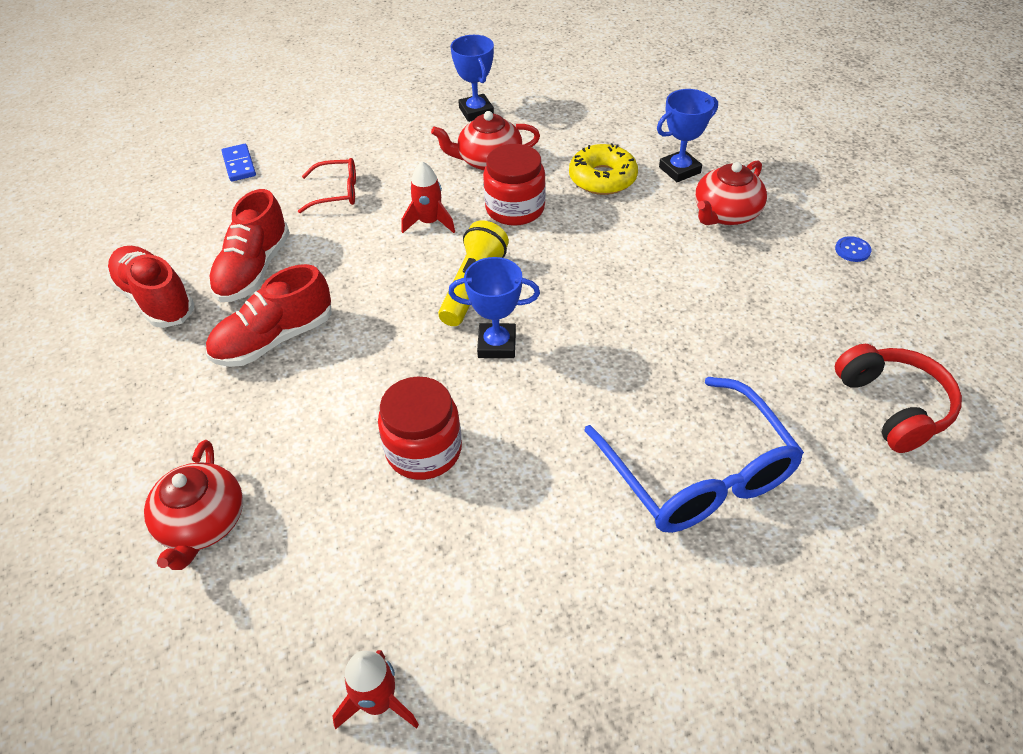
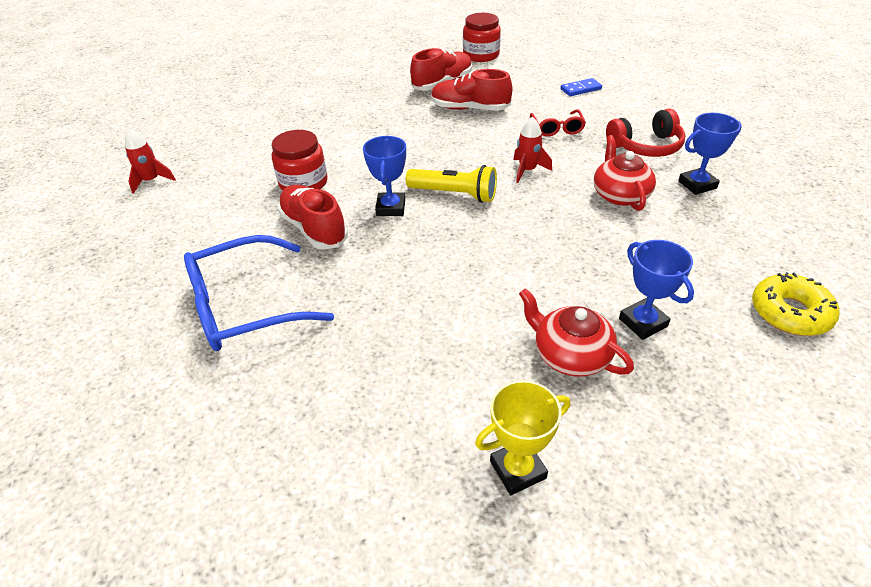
camera: 90 degrees right, 5 degrees down
(202, 523) = (277, 121): red teapot -> none
(274, 339) = (406, 123): red shoe -> red shoe (314, 229)
(515, 208) = (553, 211): red jar -> red jar (481, 55)
(602, 178) = (611, 264): yellow donut -> yellow donut (790, 313)
(852, 250) = (518, 469): blue button -> yellow trophy
(893, 406) = (275, 456): red headphones -> red headphones (646, 146)

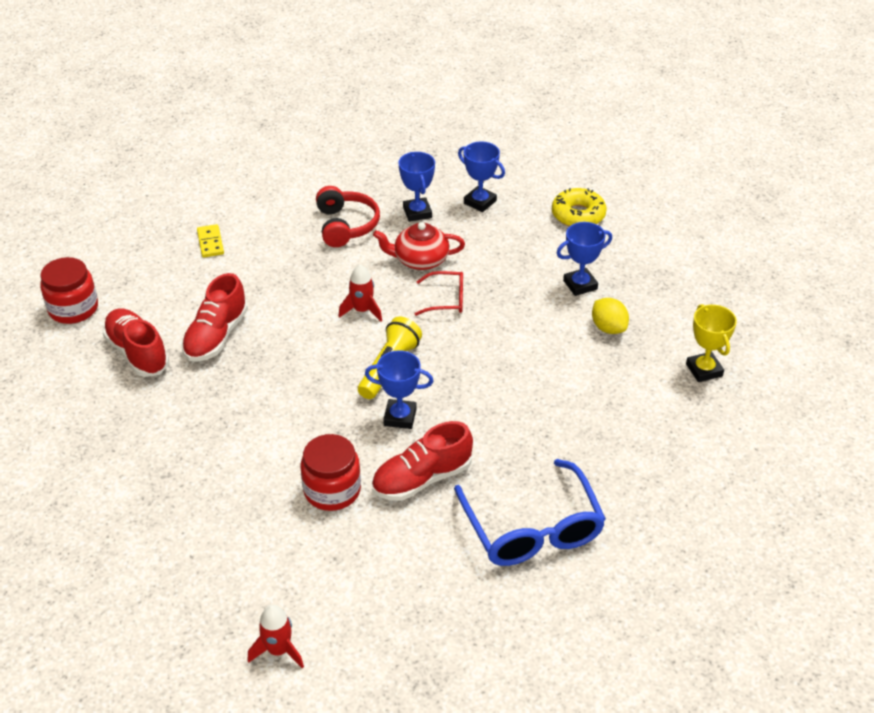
camera: 85 degrees left, 0 degrees up
(557, 128) = (289, 276): red glasses -> red glasses (446, 299)
(570, 355) = (608, 328): red teapot -> yellow lemon
(580, 89) = (210, 243): blue domino -> yellow domino
(750, 225) = (480, 202): none -> blue trophy

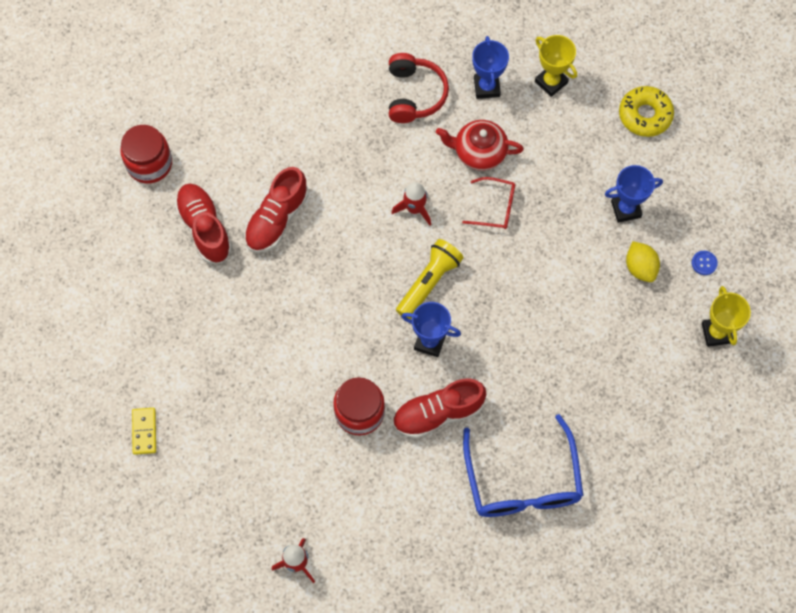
camera: 10 degrees right, 25 degrees up
(210, 243) = (282, 97): yellow domino -> yellow domino (144, 431)
(480, 202) = (551, 82): blue trophy -> yellow trophy
(672, 316) = (704, 263): none -> blue button

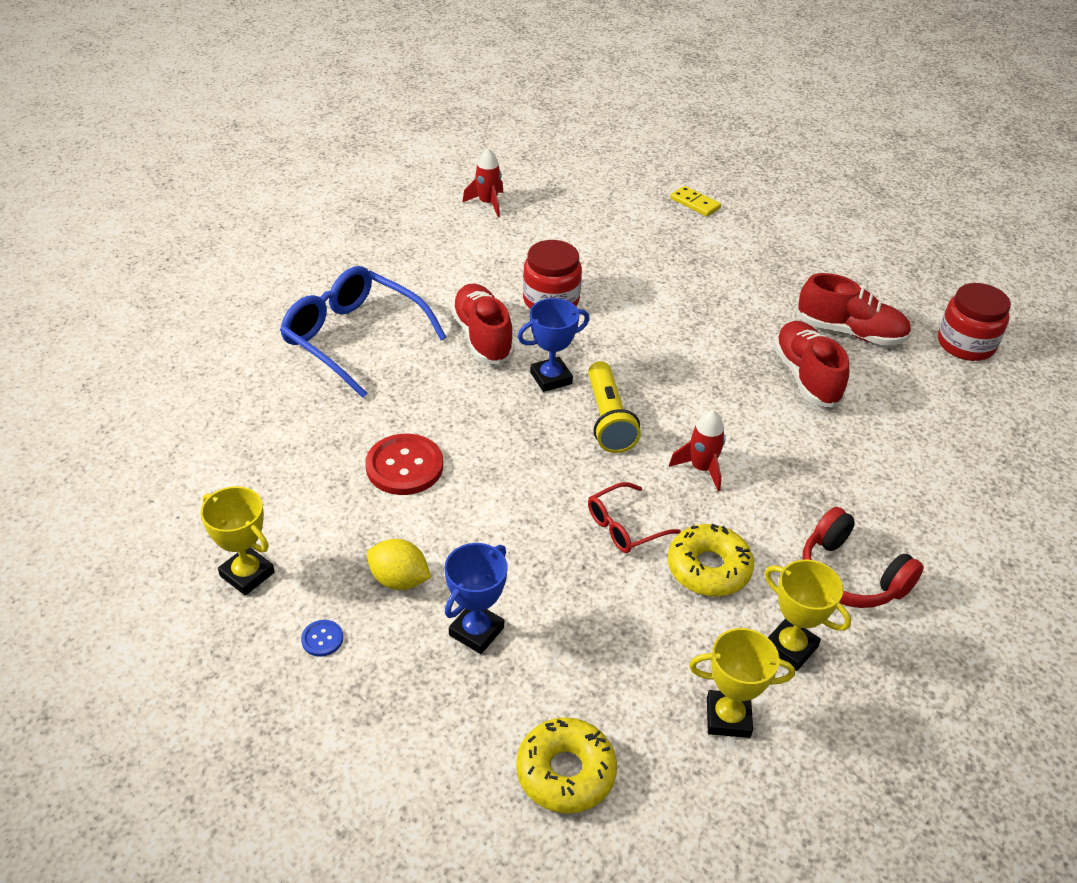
camera: 135 degrees right, 25 degrees down
(438, 413) = (482, 337): red shoe -> red shoe turned 45 degrees counterclockwise
(479, 152) = (708, 568): red teapot -> yellow donut
(486, 87) = (790, 647): blue trophy -> yellow trophy
(577, 342) = (404, 466): none -> red button

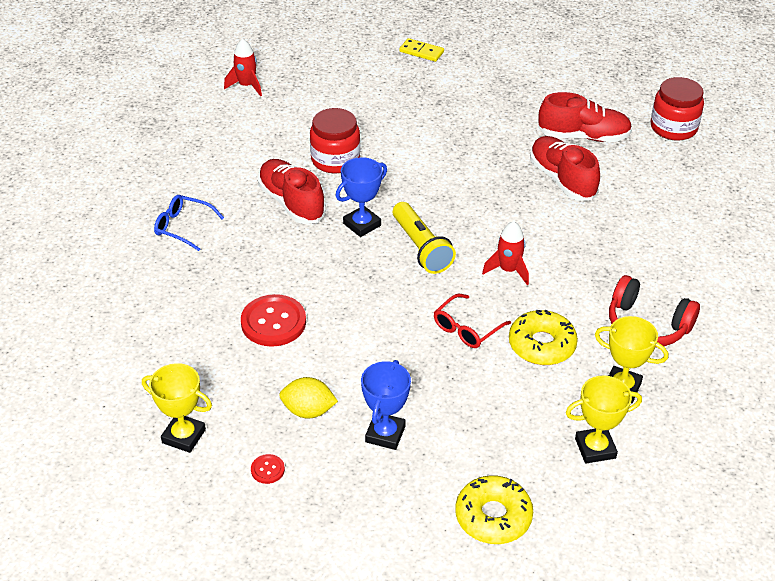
camera: 15 degrees left, 0 degrees up
(322, 639) = (267, 470): blue button -> red button
(353, 338) = (183, 227): blue glasses -> blue glasses, size x0.51

